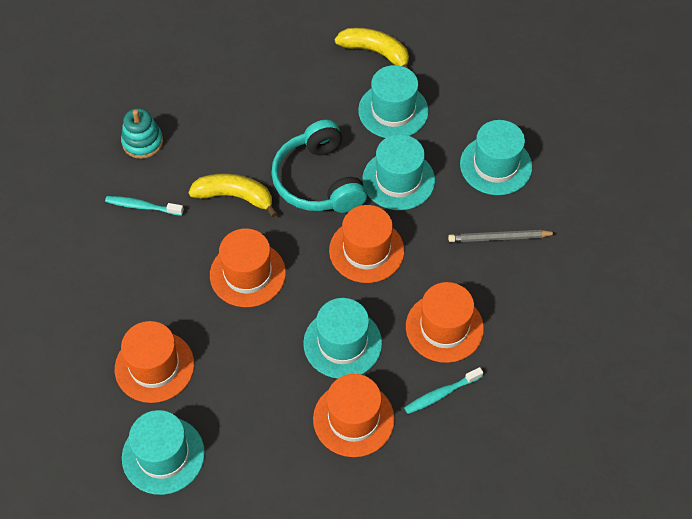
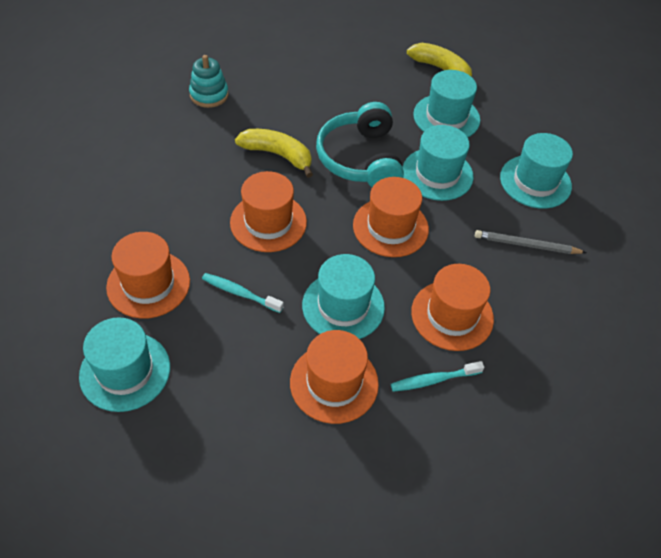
camera: 10 degrees right, 5 degrees down
(142, 206) = (189, 145): turquoise toothbrush -> turquoise toothbrush (240, 293)

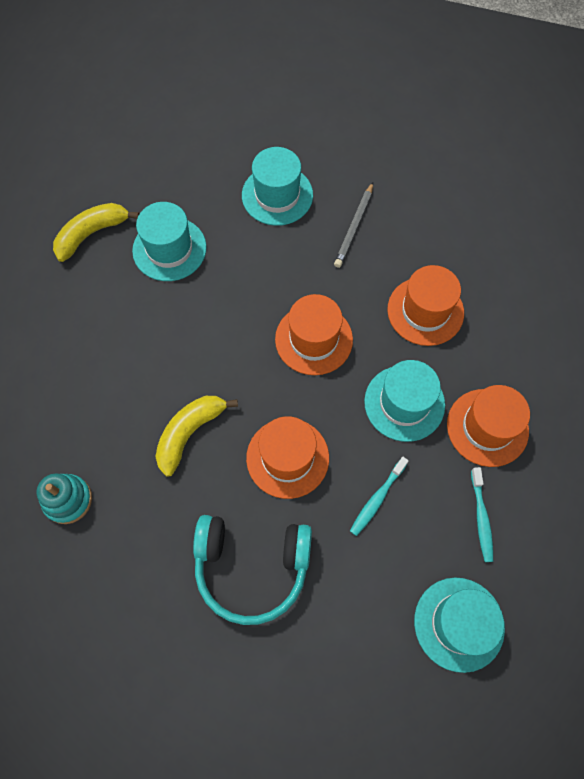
camera: 75 degrees left, 15 degrees up
(148, 284) = (353, 594): orange hat -> none
(361, 159) = (213, 347): turquoise headphones -> turquoise headphones (252, 566)
(433, 380) = (491, 343): turquoise toothbrush -> turquoise toothbrush (481, 518)
(437, 174) = (250, 279): turquoise hat -> none

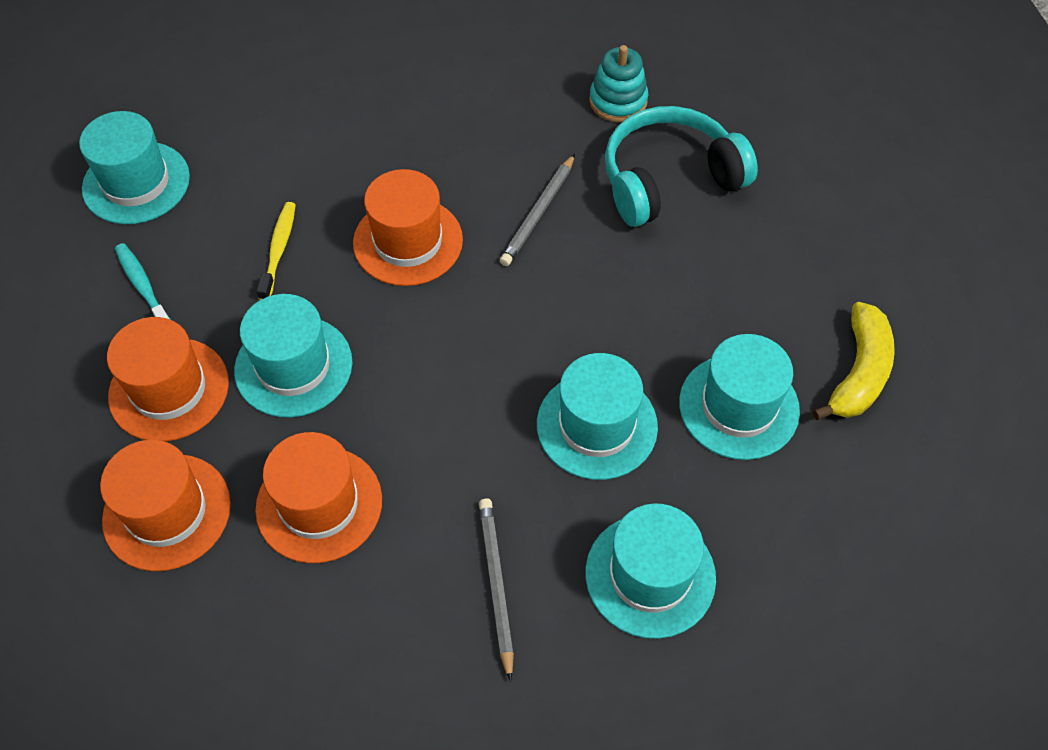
camera: 150 degrees right, 10 degrees down
(189, 433) = (538, 213): yellow banana -> grey pencil
(251, 277) = (597, 425): none -> turquoise hat
(252, 566) = (385, 134): turquoise headphones -> turquoise headphones (669, 180)
(314, 339) = (457, 386): orange hat -> orange hat (167, 511)
(377, 499) = (279, 249): turquoise toothbrush -> yellow toothbrush

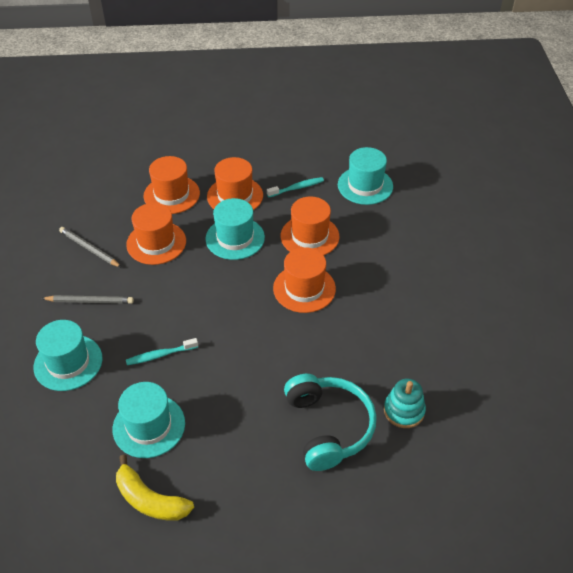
camera: 100 degrees right, 10 degrees down
(279, 249) = (309, 236): yellow toothbrush -> orange hat
(538, 213) = (313, 351): grey pencil -> grey pencil (89, 249)
(597, 425) = (160, 355): turquoise hat -> turquoise toothbrush

